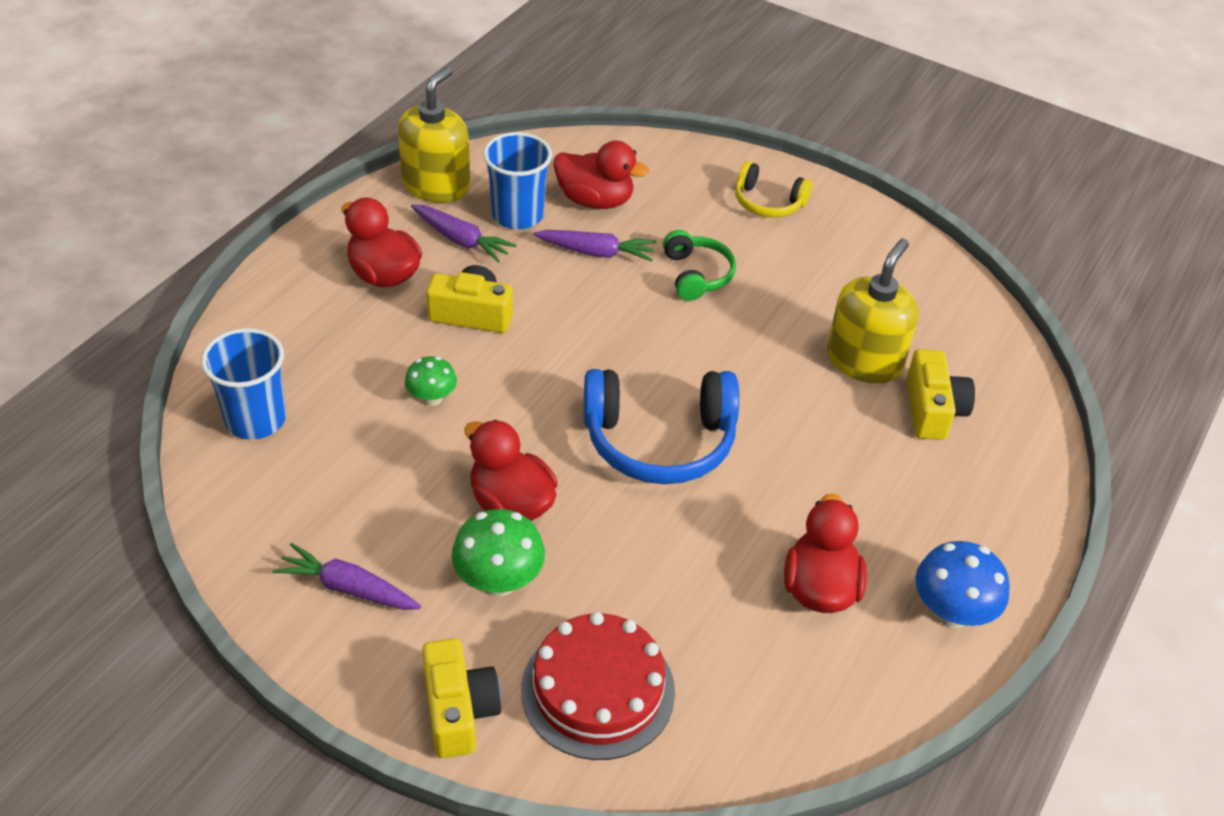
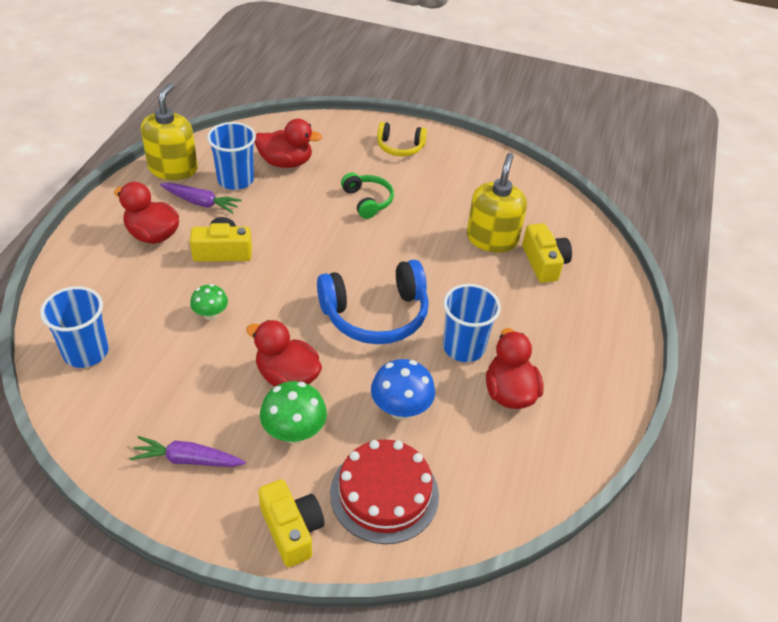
camera: 15 degrees left, 0 degrees up
(596, 252) = (296, 196): purple carrot -> none
(772, 510) = (463, 347): none -> blue cup
(951, 612) = (596, 391): blue mushroom -> blue mushroom (400, 409)

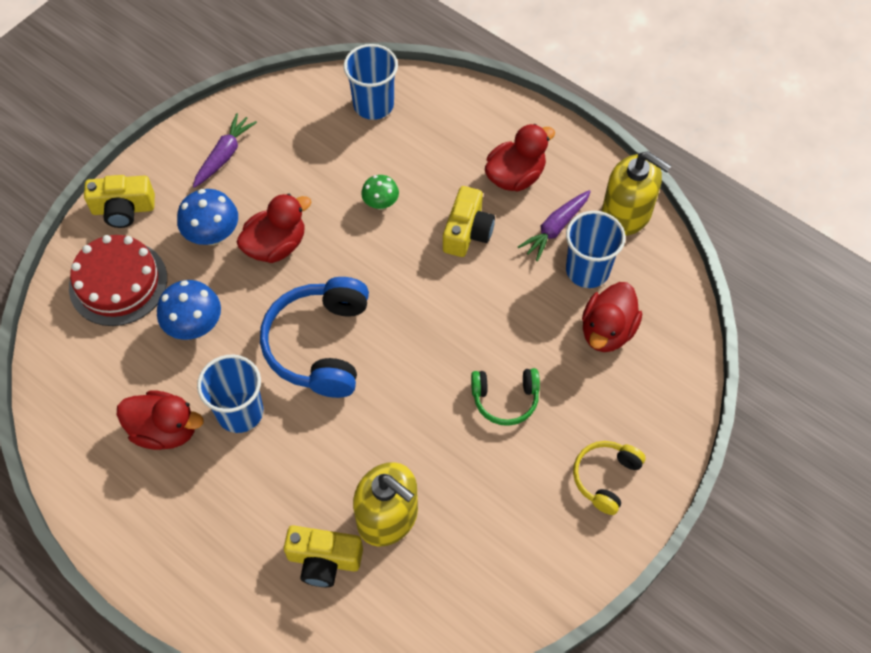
camera: 115 degrees right, 15 degrees up
(294, 432) = (213, 235): green mushroom -> blue mushroom

